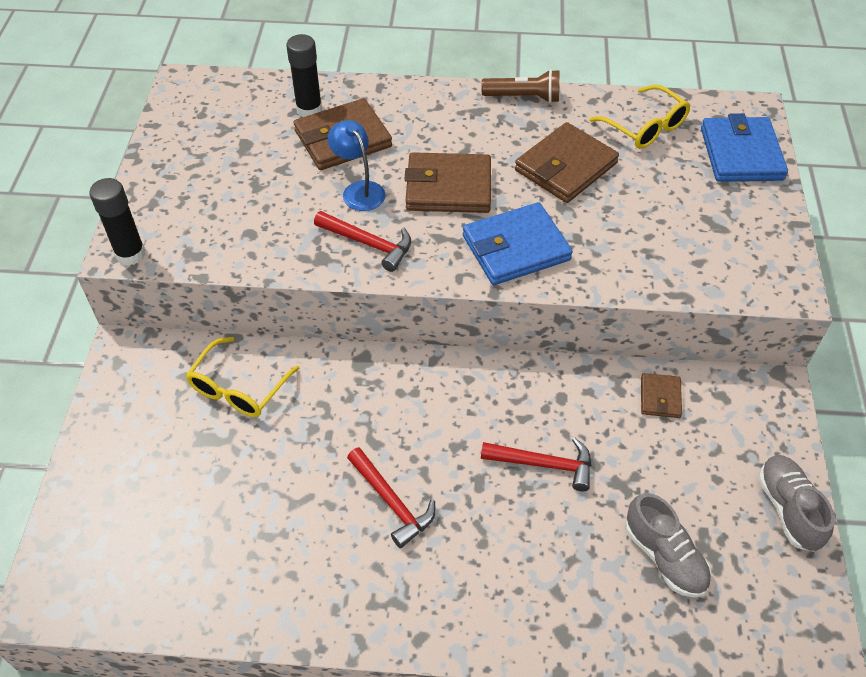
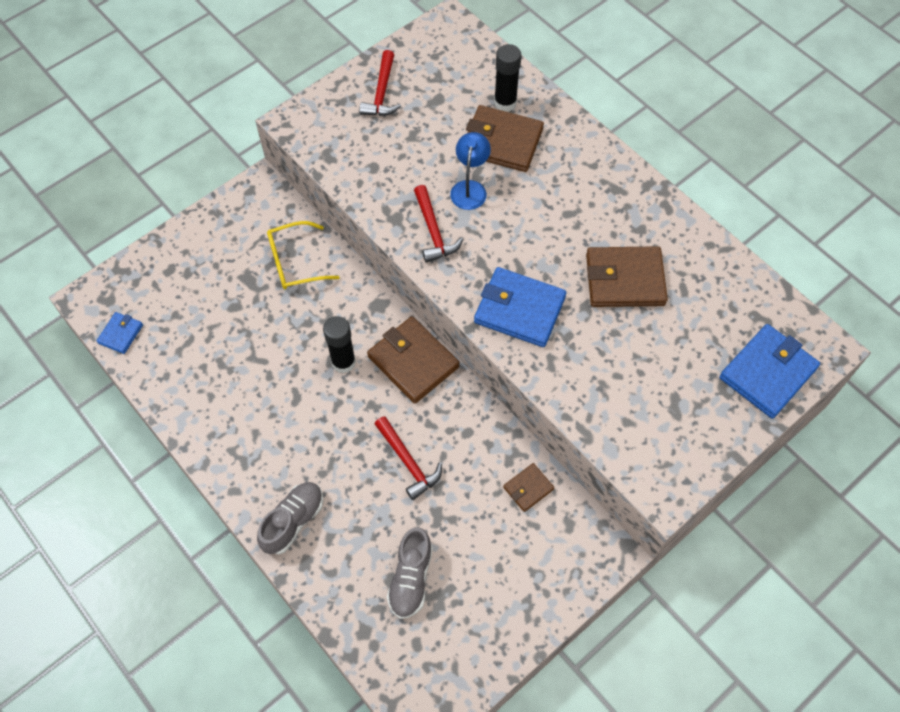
camera: 45 degrees right, 10 degrees up
(120, 603) = (120, 334): none -> blue wallet
(130, 254) = (295, 128): black glue stick -> black glue stick (343, 362)
(392, 502) = (301, 405): red hammer -> red hammer (382, 93)
(448, 187) = (528, 232): brown wallet -> brown wallet (413, 362)
(523, 97) = (662, 203): brown flashlight -> none
(645, 127) = (722, 296): yellow glasses -> none
(788, 509) = (519, 626): grey shoe -> grey shoe (293, 521)

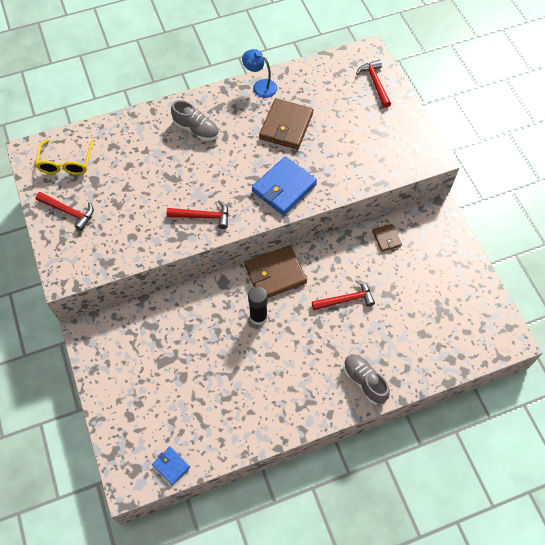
camera: 70 degrees left, 0 degrees up
(294, 262) = (164, 326): yellow glasses -> yellow glasses (66, 163)
(411, 578) = (424, 322): grey shoe -> grey shoe (196, 129)
(470, 188) = (179, 185): blue lamp -> blue lamp (260, 86)
(502, 142) = (150, 154): brown wallet -> none
(505, 103) = (119, 142): black glue stick -> none
(767, 373) = (375, 83): blue wallet -> red hammer

